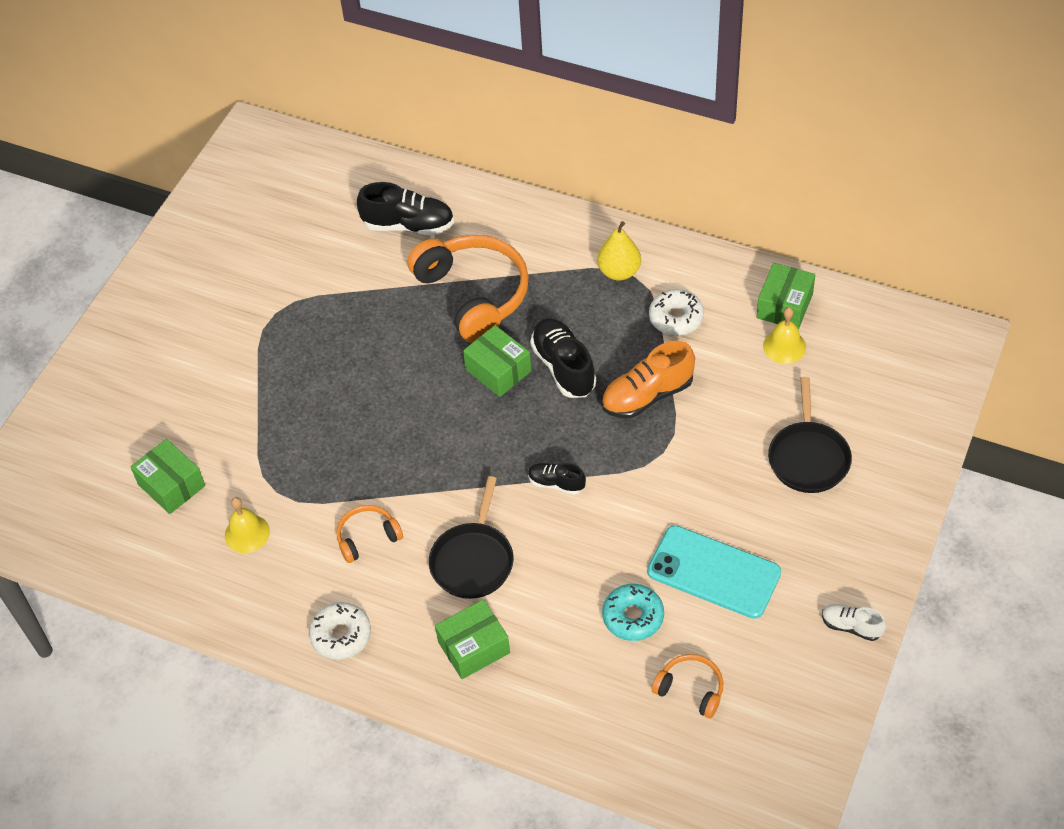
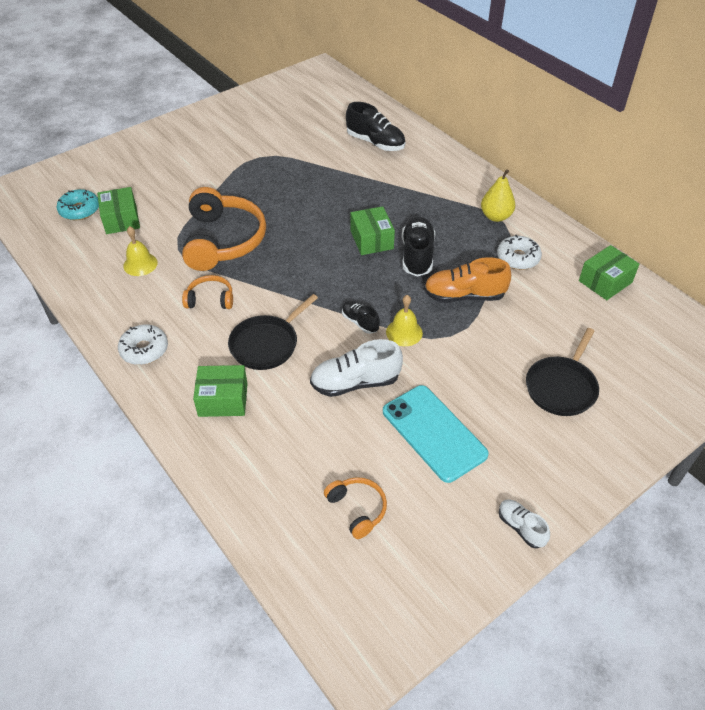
camera: 25 degrees right, 5 degrees down
(473, 294) = (388, 193): orange headphones -> orange headphones (223, 240)
(599, 557) = (355, 382): none -> white shoe
(633, 617) = (350, 434): turquoise donut -> turquoise donut (79, 210)
(784, 346) = (589, 306): yellow bell -> yellow bell (404, 332)

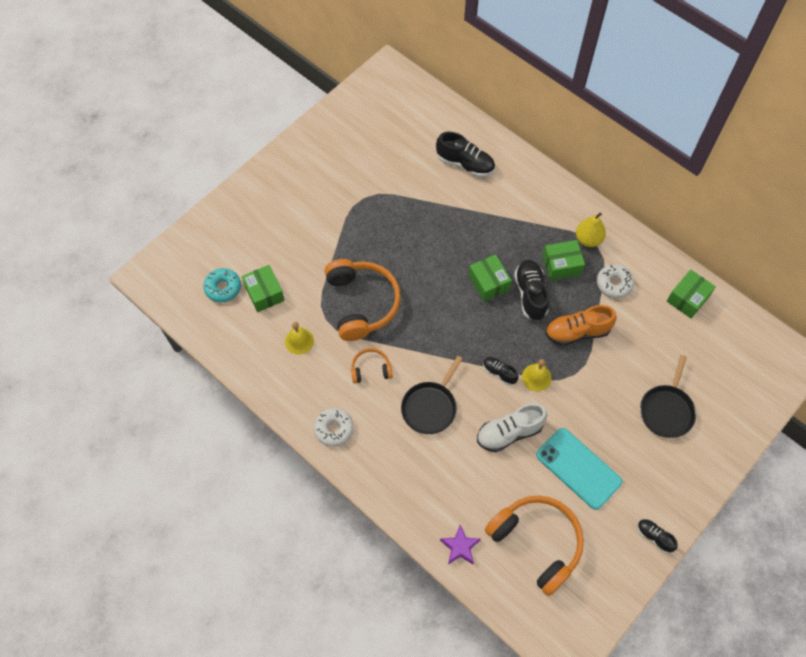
camera: 10 degrees left, 15 degrees up
(223, 400) = (411, 466): green box -> green box (561, 265)
(254, 498) = (460, 547): none -> purple star
(357, 509) = (536, 543): orange headphones -> orange headphones, size x2.06
(521, 527) = (654, 537): white shoe -> black shoe

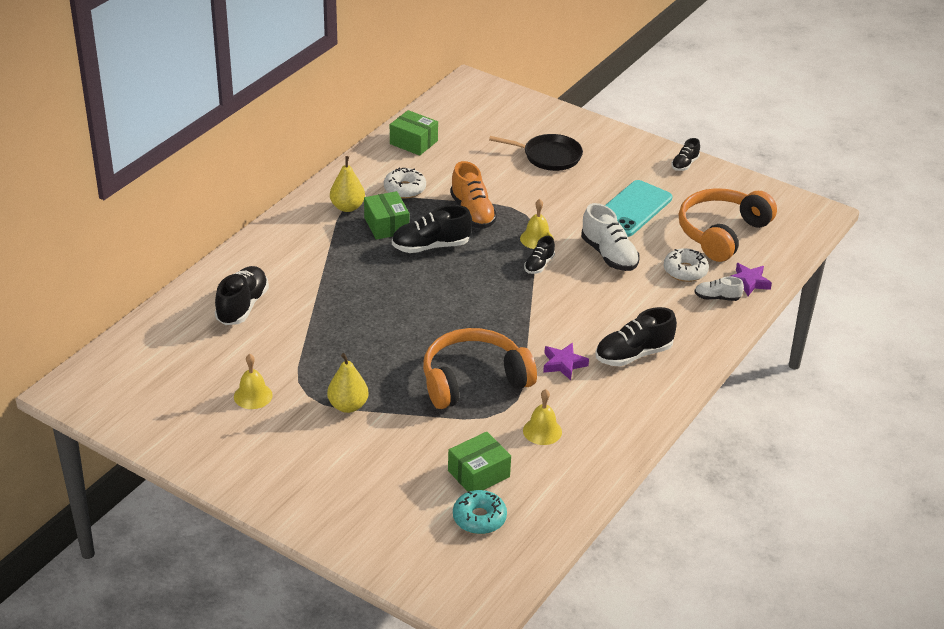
camera: 100 degrees left, 25 degrees down
(334, 429) = (651, 387): white donut -> white donut (685, 271)
(347, 221) = (348, 406): none -> yellow pear
(367, 166) = (253, 396): none -> yellow bell
(371, 369) = (563, 364): orange headphones -> purple star
(374, 424) = (633, 354): none -> black shoe
(430, 407) = (598, 313): black pan -> none
(440, 512) = (717, 298): none -> white shoe
(488, 283) = (421, 278): green box -> none

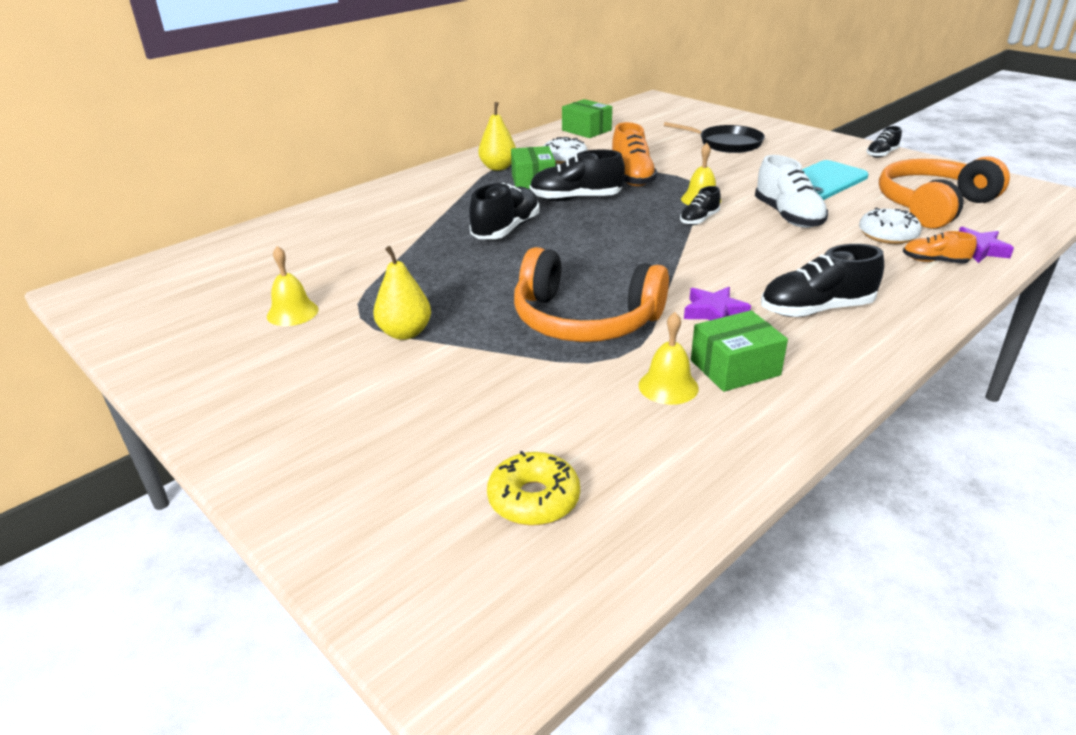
camera: 15 degrees right, 5 degrees down
(242, 306) = (339, 233): black shoe -> black shoe (506, 230)
(473, 380) = (584, 320): orange headphones -> orange headphones turned 150 degrees counterclockwise
(478, 474) = (554, 433): green box -> green box (735, 368)
(479, 518) = (534, 499): turquoise donut -> yellow donut
(717, 298) = (934, 261): white shoe -> orange shoe

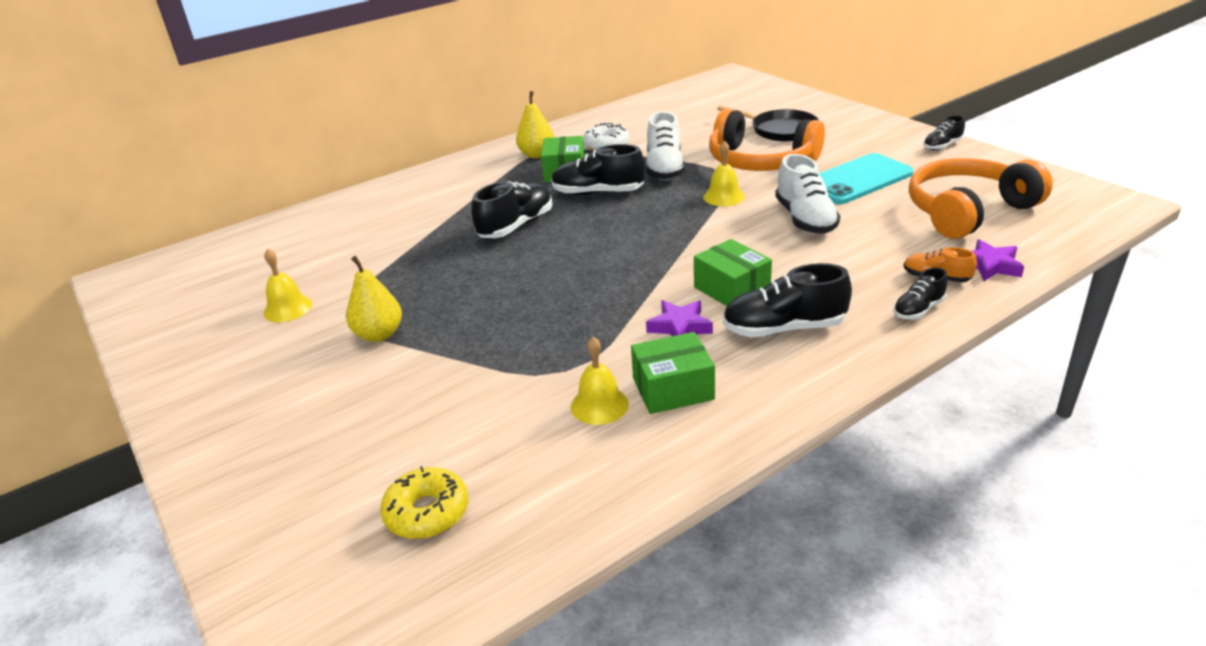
camera: 10 degrees right, 0 degrees up
(584, 320) = (550, 329): orange headphones -> orange headphones (760, 161)
(586, 130) = (642, 112): green box -> green box (731, 289)
(631, 177) = (664, 169): orange shoe -> white shoe
(699, 220) = (711, 220): black shoe -> black shoe (918, 310)
(887, 235) = (901, 244): white donut -> none

